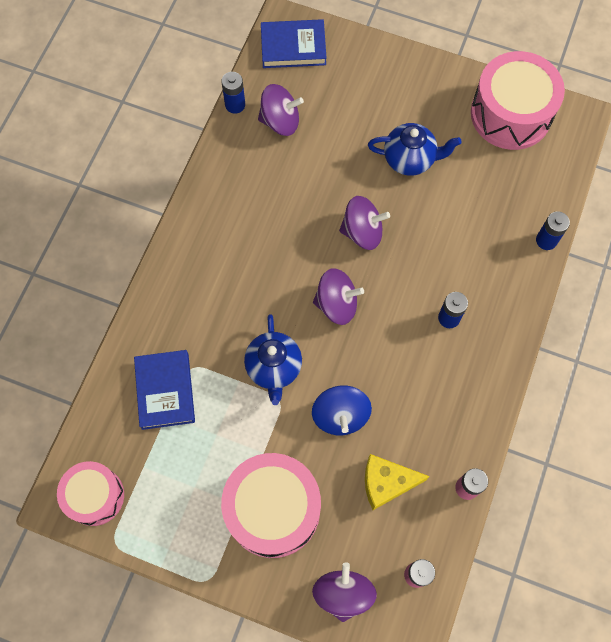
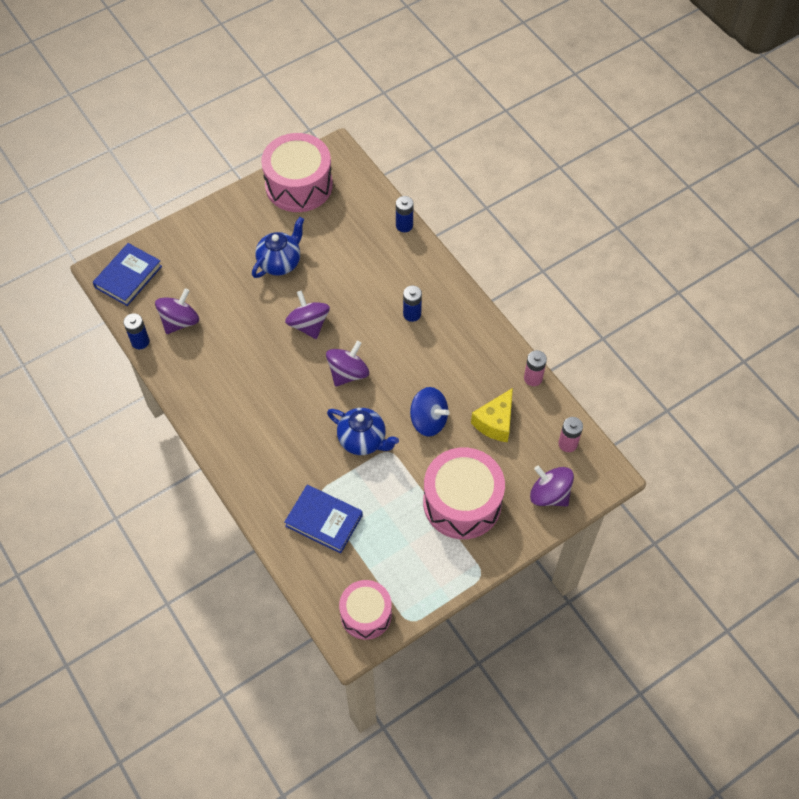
camera: 55 degrees left, 10 degrees down
(362, 232) = (308, 324): purple spinning top -> purple spinning top turned 60 degrees counterclockwise

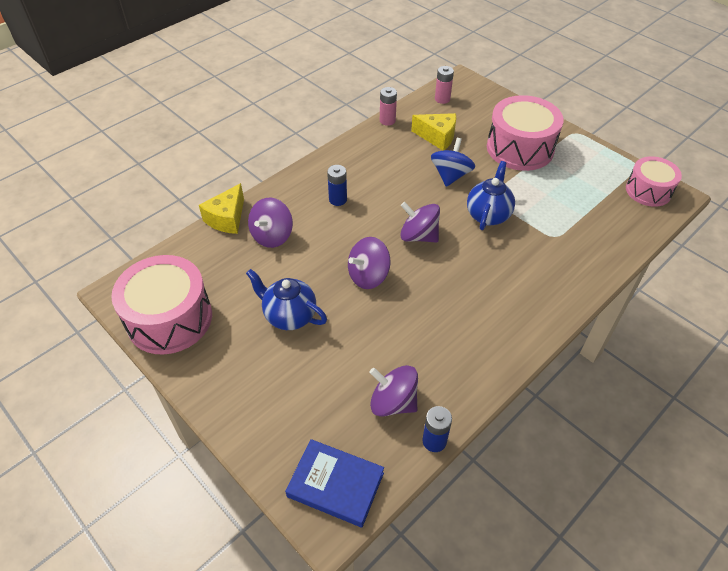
camera: 100 degrees left, 10 degrees down
(324, 521) = (580, 229): blue book -> none
(404, 225) = (227, 218): blue battery -> yellow cheese
(549, 494) = (490, 105): purple spinning top -> purple spinning top (272, 236)

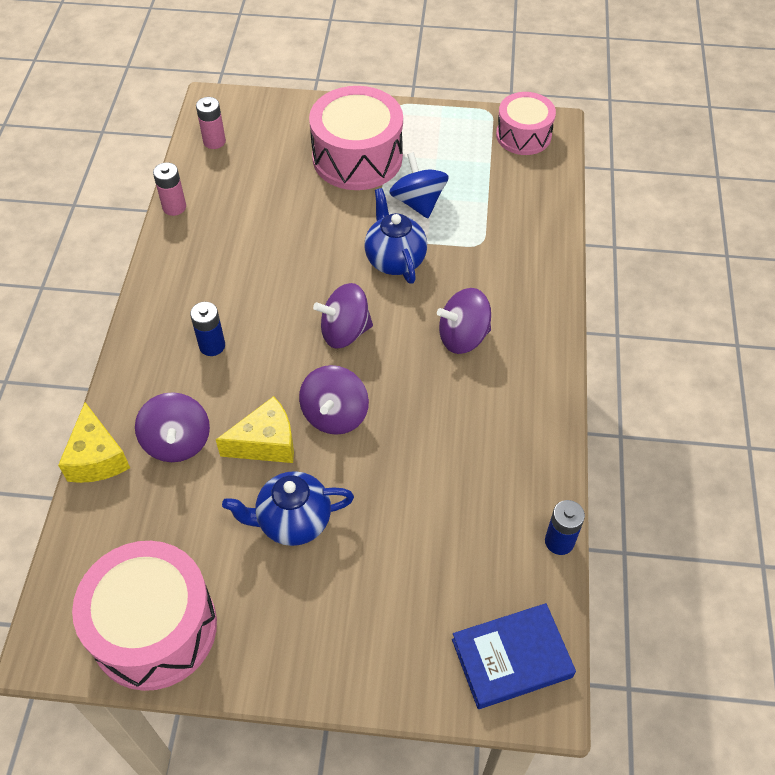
camera: 40 degrees left, 5 degrees up
(393, 402) = (487, 533): purple spinning top -> purple spinning top (463, 337)
(437, 137) = (254, 195): yellow cheese -> yellow cheese (266, 443)
(450, 175) = (313, 236): blue spinning top -> blue spinning top (418, 202)

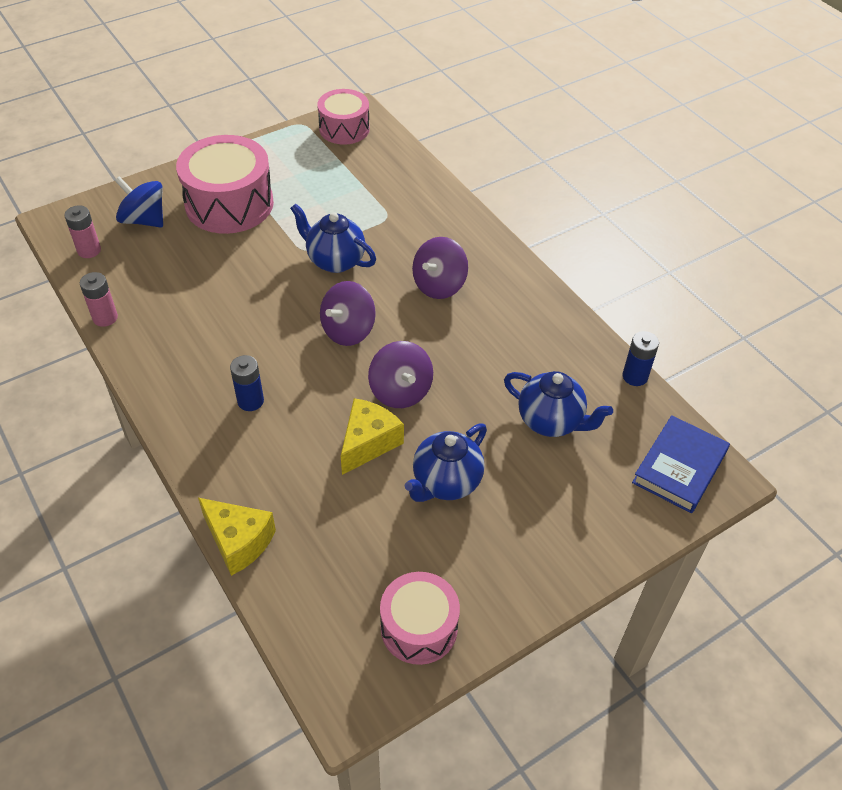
camera: 40 degrees left, 5 degrees down
(154, 628) = (419, 627): pink drum -> pink drum, size x0.62
(177, 442) = (296, 486): purple spinning top -> none
(418, 202) = (311, 212): blue spinning top -> blue spinning top (144, 220)
(436, 530) = (551, 421): none -> blue teapot

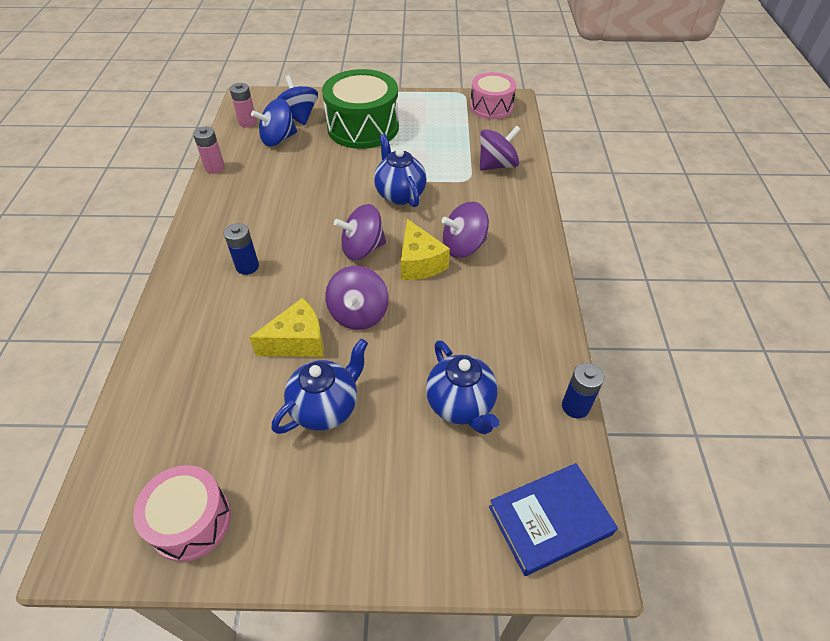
camera: 35 degrees right, 0 degrees up
(146, 255) = (278, 139): none -> blue spinning top
(229, 204) = (363, 127): pink drum -> green drum
(238, 541) = (140, 365): yellow cheese -> yellow cheese (419, 263)
(402, 191) = (497, 165): none -> purple spinning top
(446, 482) = (326, 408): blue teapot -> blue teapot turned 150 degrees clockwise

